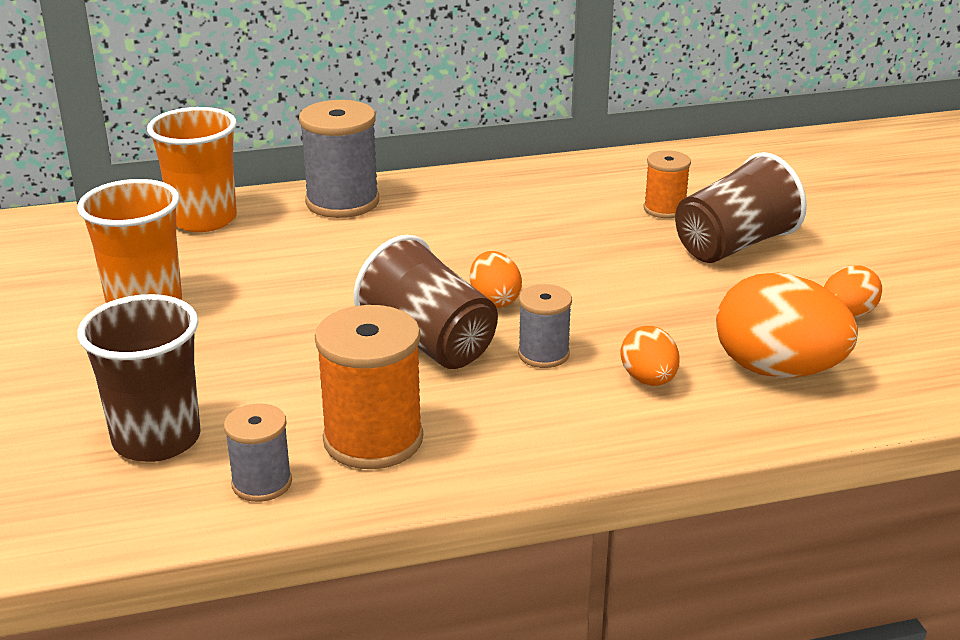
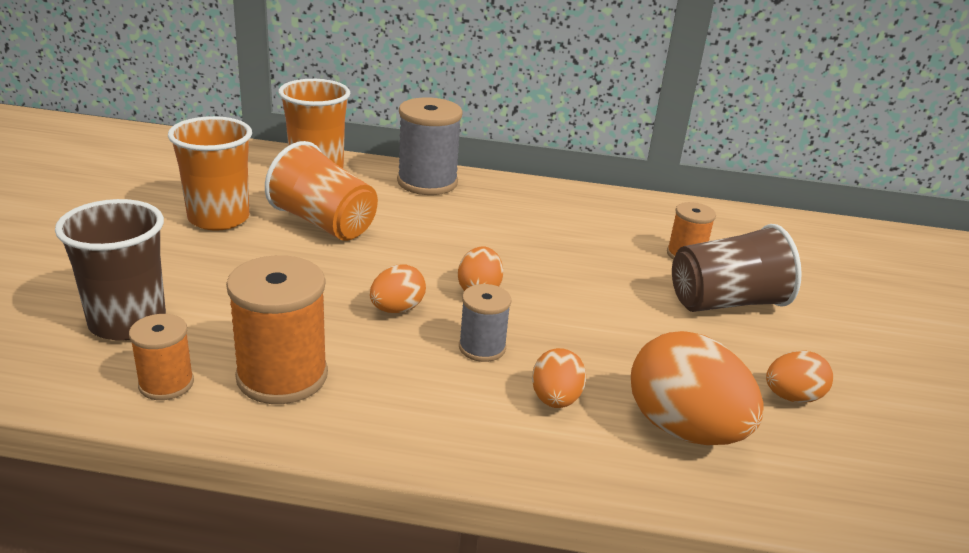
camera: 20 degrees right, 0 degrees up
(262, 483) = (166, 384): grey spool -> orange spool
(270, 277) = (324, 223): none -> orange cup
(429, 342) = (397, 309): brown cup -> orange egg

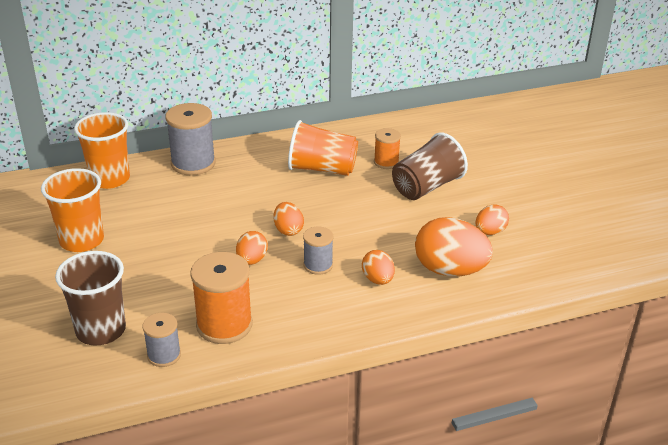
camera: 25 degrees left, 5 degrees up
(166, 384) = (164, 355): orange spool -> grey spool
(324, 223) = (155, 219): orange cup -> orange cup (322, 169)

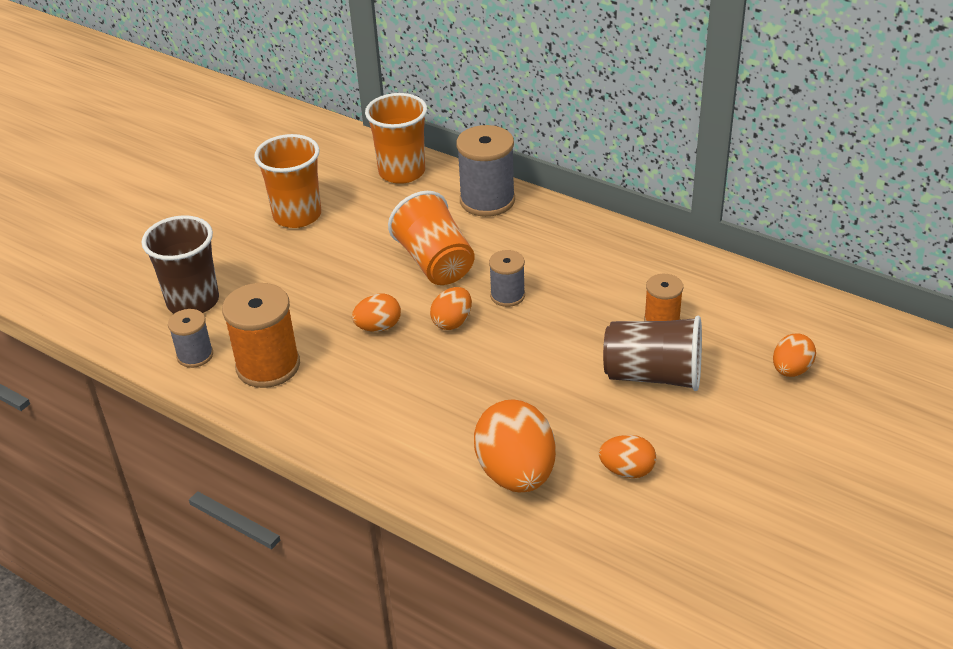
camera: 55 degrees right, 5 degrees up
(318, 265) = (418, 374): grey spool -> grey spool (507, 295)
(322, 169) = (587, 283): orange cup -> orange cup (435, 263)
(378, 280) = (440, 428): orange egg -> orange egg (791, 370)

